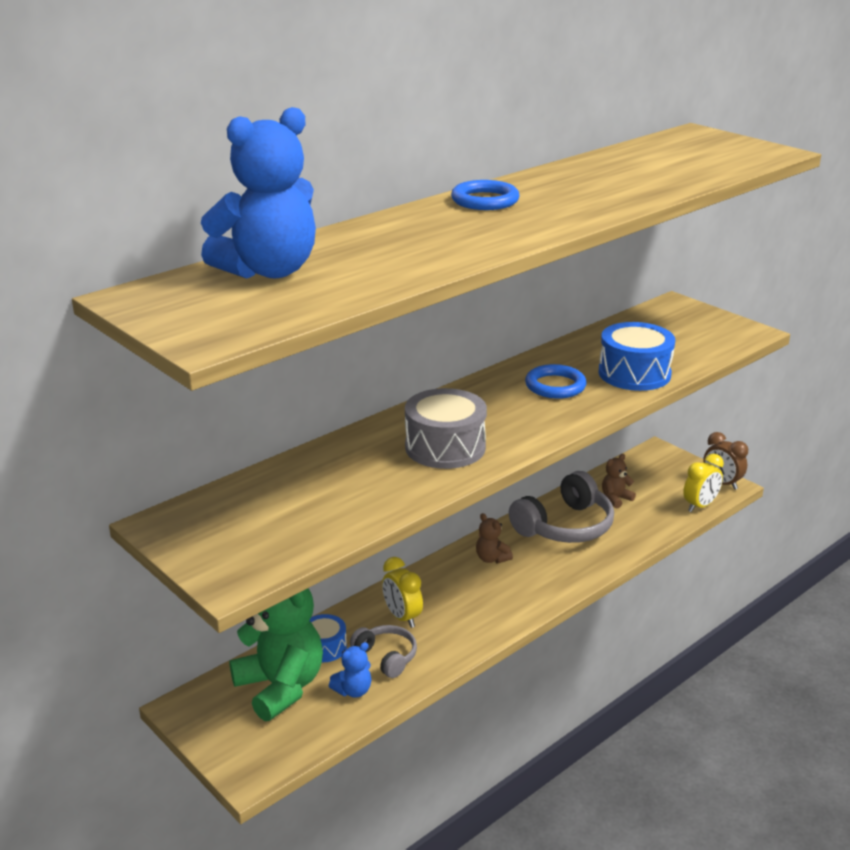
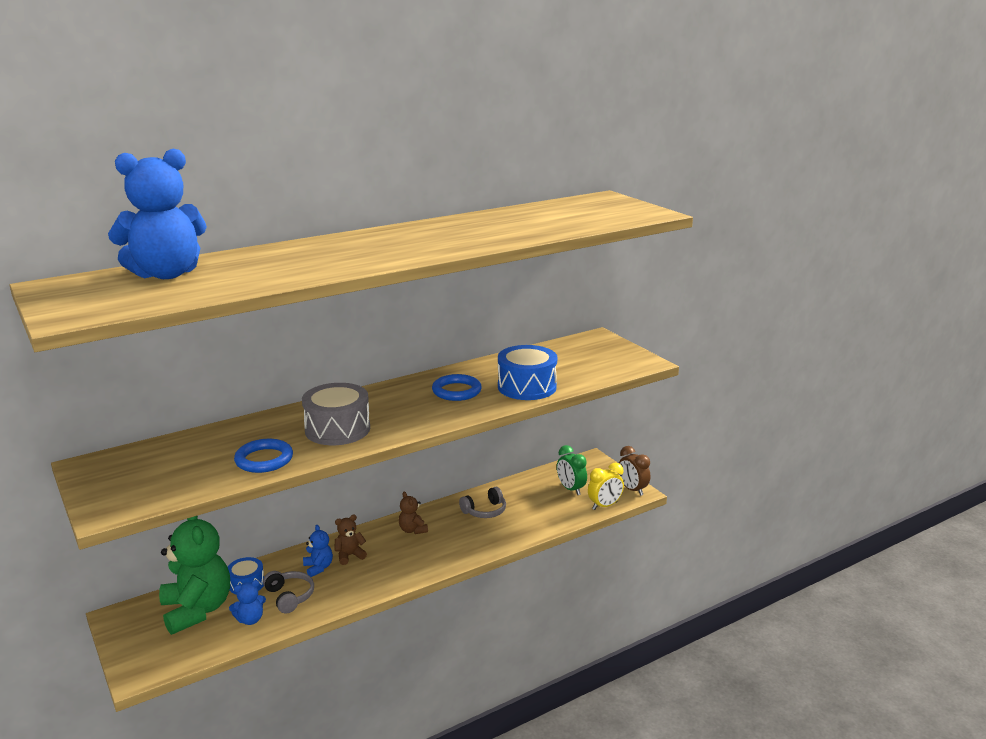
camera: 10 degrees right, 5 degrees down
(402, 617) = (318, 567): yellow clock -> blue teddy bear
(485, 200) = (383, 236): blue ring -> blue ring (264, 459)
(565, 526) = (485, 511): grey headphones -> grey headphones, size x0.55
(615, 499) = (537, 494): brown teddy bear -> brown teddy bear (349, 555)
(651, 490) = (571, 489): none -> green clock

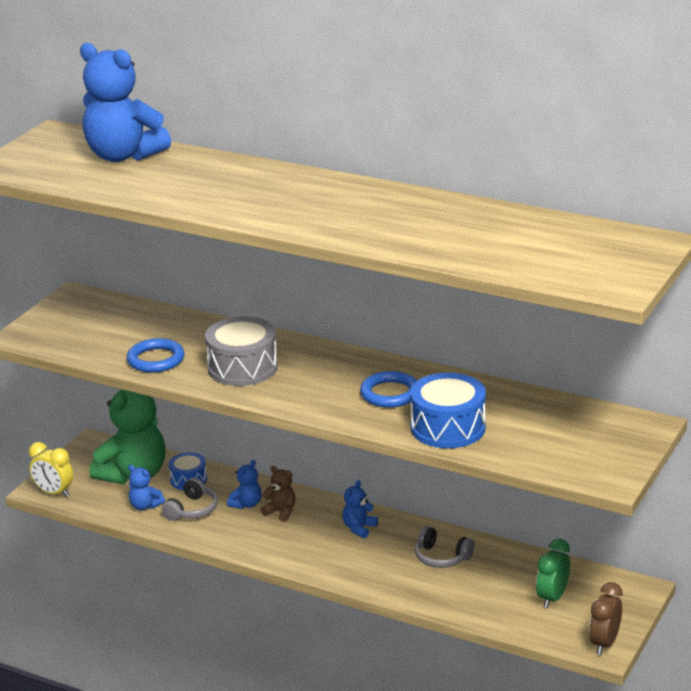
camera: 60 degrees right, 5 degrees up
(412, 530) = (359, 528): brown teddy bear -> blue teddy bear
(604, 506) = (544, 635): yellow clock -> yellow clock (54, 493)

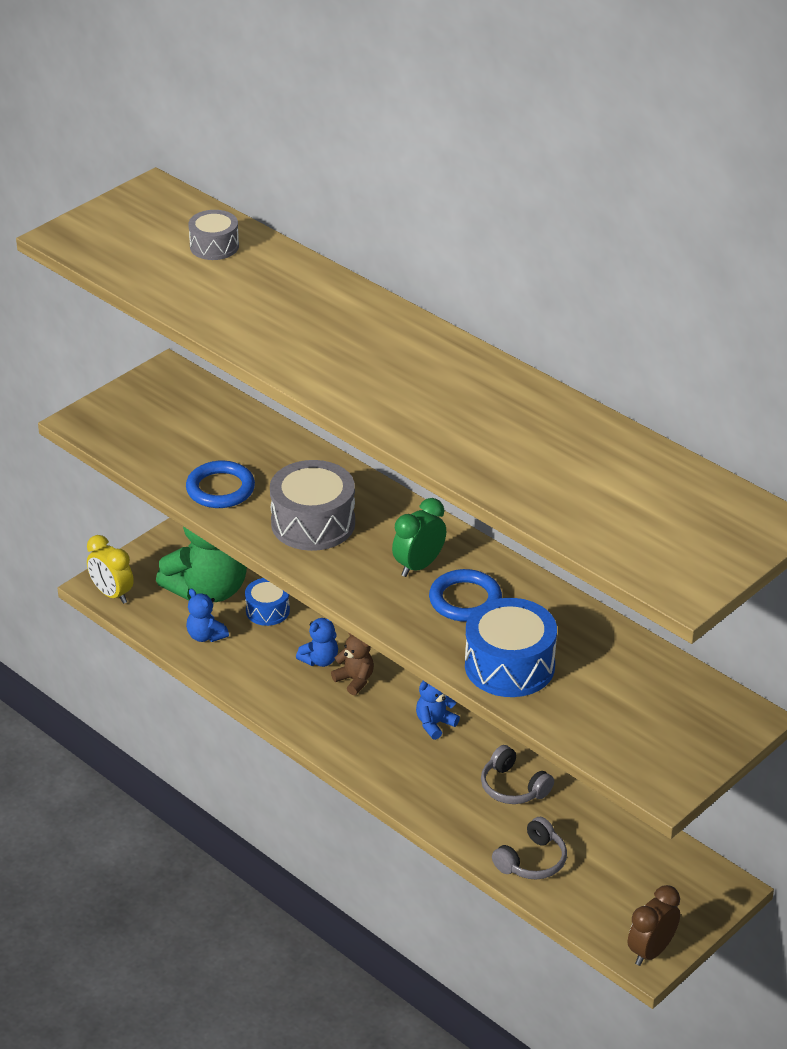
camera: 15 degrees right, 10 degrees up
(123, 156) = (214, 246): blue teddy bear -> grey drum
(192, 510) = (256, 653): grey headphones -> grey headphones (532, 861)
(552, 598) = (618, 874): green clock -> green clock (419, 566)

